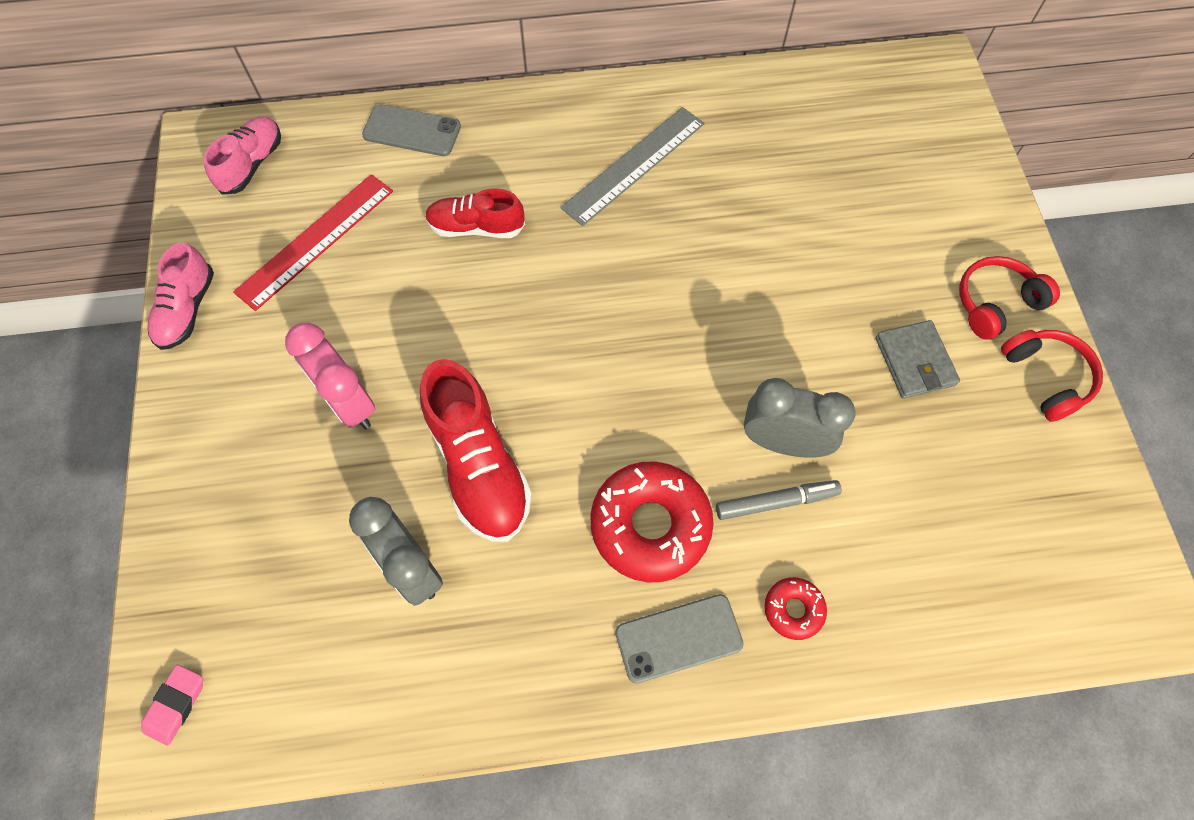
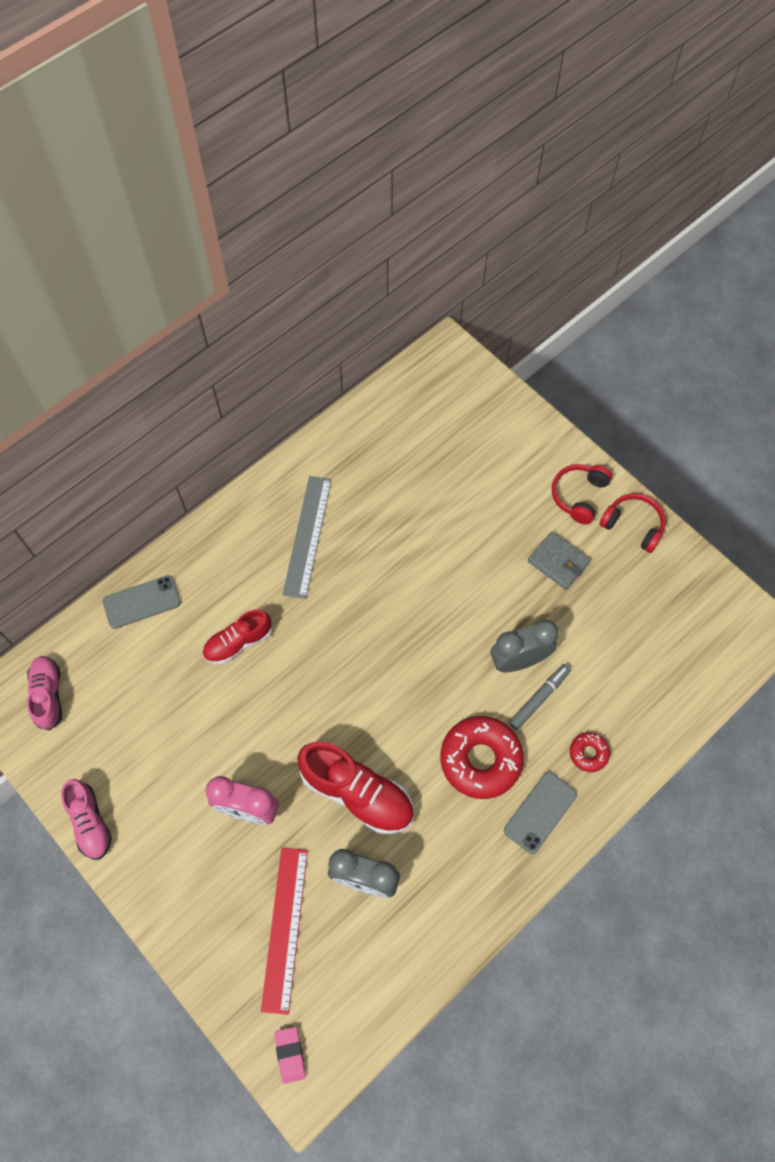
camera: 35 degrees left, 0 degrees up
(316, 241) = (138, 720): red ruler -> red ruler (285, 928)

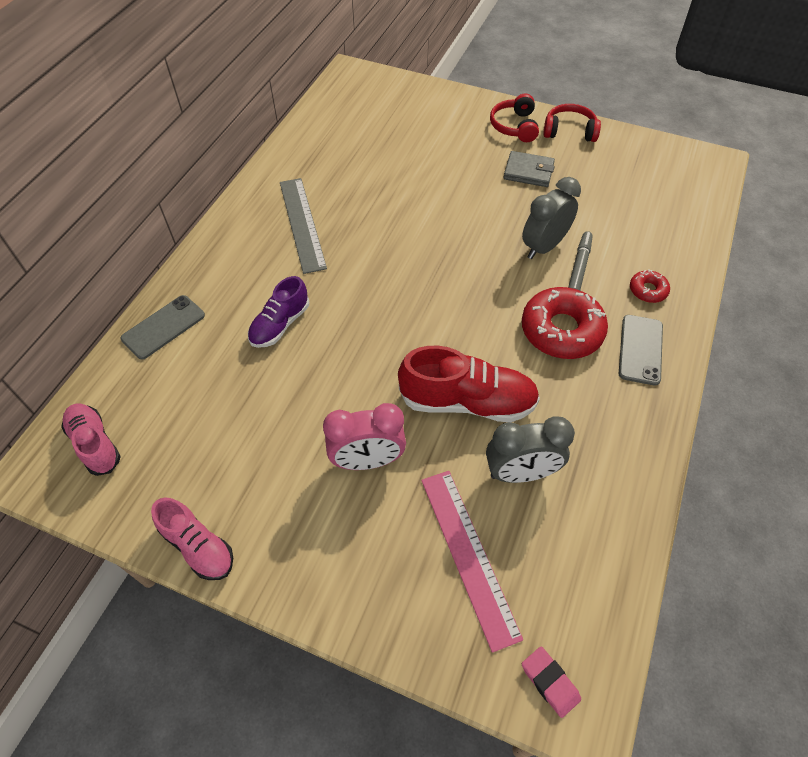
camera: 25 degrees left, 10 degrees down
(238, 642) = (280, 325): red shoe -> purple shoe
(285, 928) = (469, 555): red ruler -> pink ruler

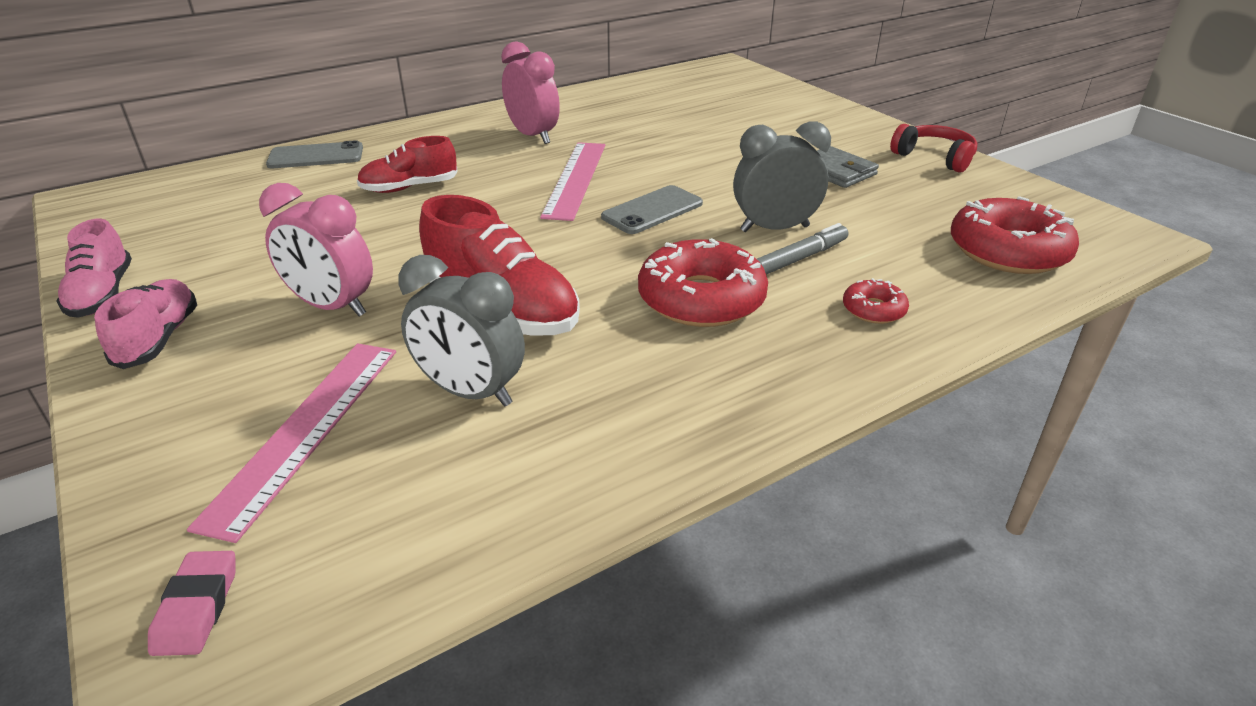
camera: 35 degrees right, 20 degrees down
(95, 444) = (151, 200): pink shoe -> pink shoe (159, 339)
(280, 325) = (409, 188): purple shoe -> red shoe
(302, 224) = (533, 136): grey ruler -> pink clock
(382, 258) = (575, 179): none -> pink ruler
(515, 126) = (865, 137): red headphones -> none
(640, 349) = (789, 356): grey phone -> grey phone (652, 210)
(669, 205) = (1007, 251): none -> red donut

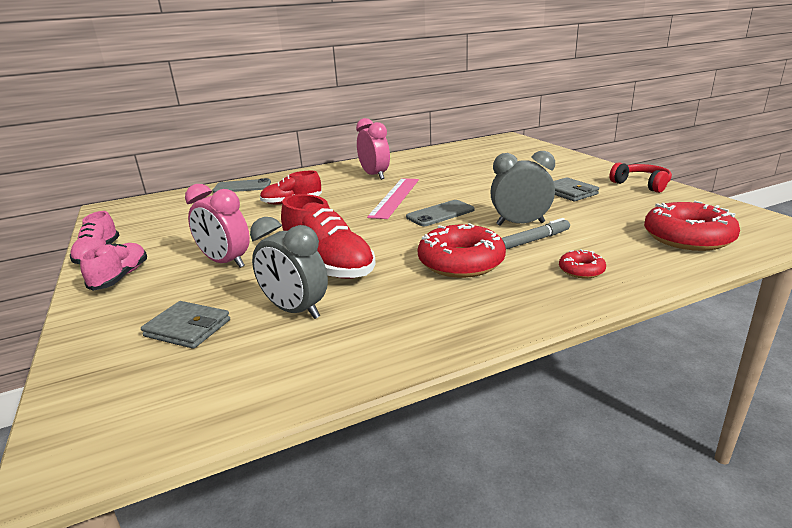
camera: 10 degrees right, 10 degrees down
(197, 607) = (88, 424): pink eraser -> none
(306, 430) = (188, 328): pink ruler -> grey wallet

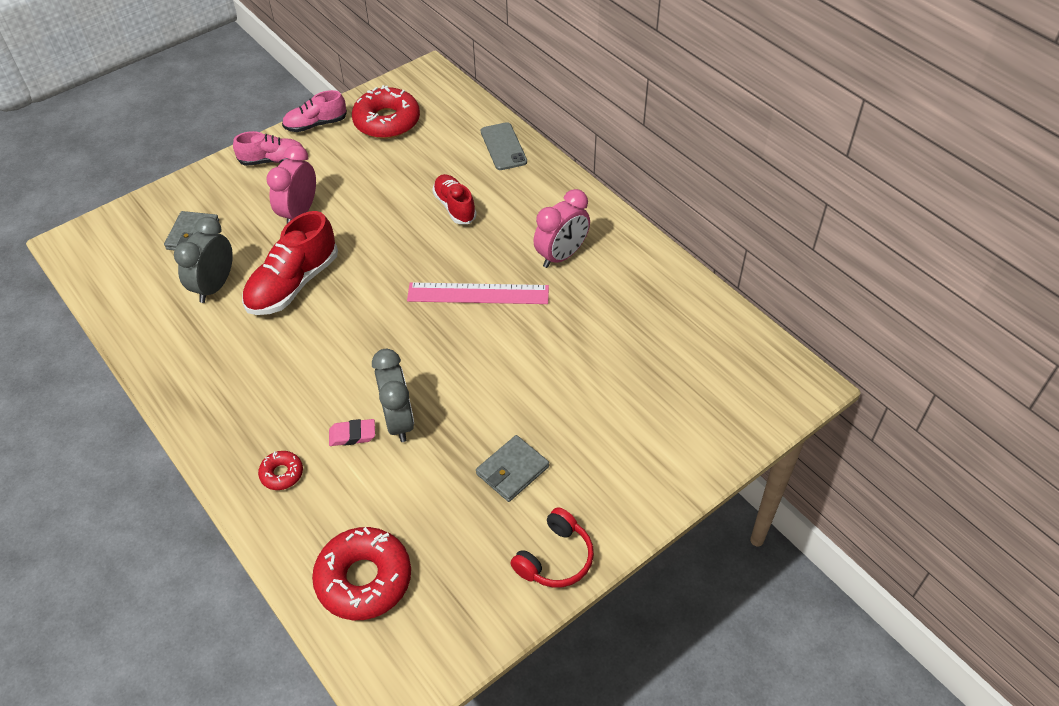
camera: 75 degrees right, 25 degrees up
(440, 214) = (426, 344): grey phone -> none
(461, 262) = (300, 378): red donut -> red donut (387, 121)
(534, 240) = (352, 435): grey marker -> pink eraser

